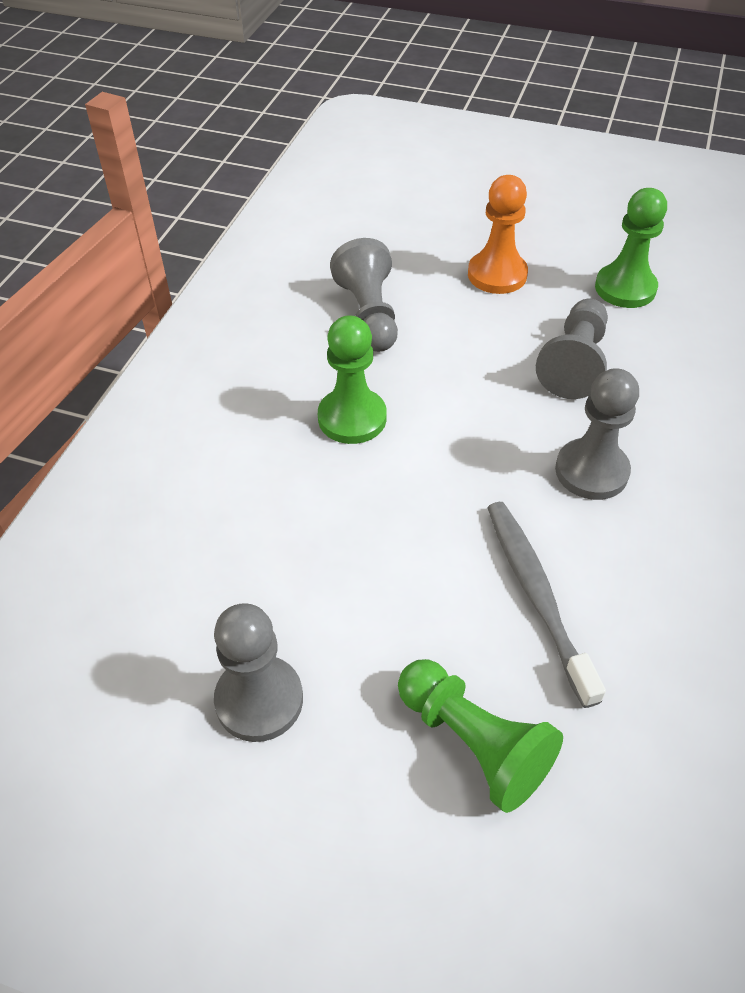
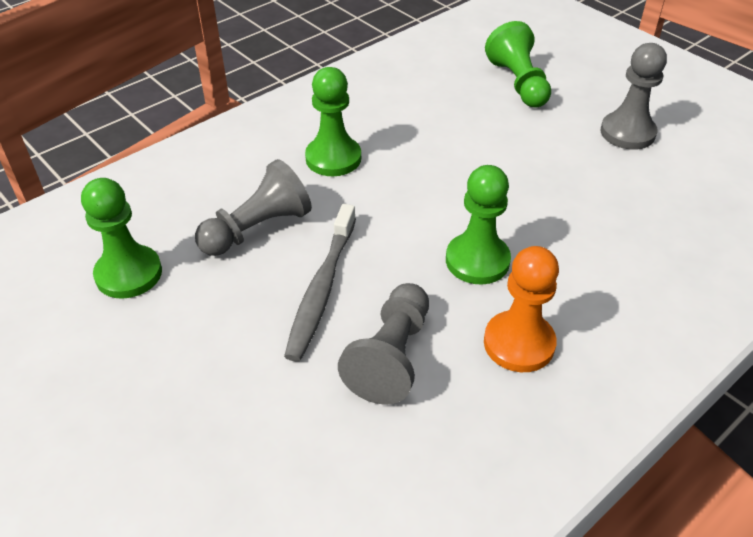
camera: 150 degrees left, 5 degrees down
(497, 275) = (222, 345): orange pawn -> orange pawn (519, 343)
(537, 595) = (434, 118): grey toothbrush -> grey toothbrush (321, 289)
(591, 471) = (333, 158): grey pawn -> green pawn

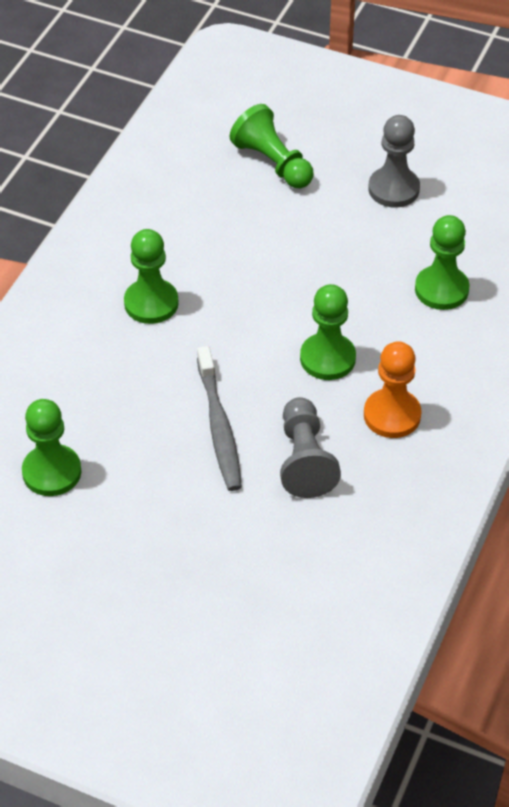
camera: 25 degrees left, 5 degrees up
(257, 229) = (131, 394): grey pawn -> none
(638, 234) = (441, 289): none -> green pawn

